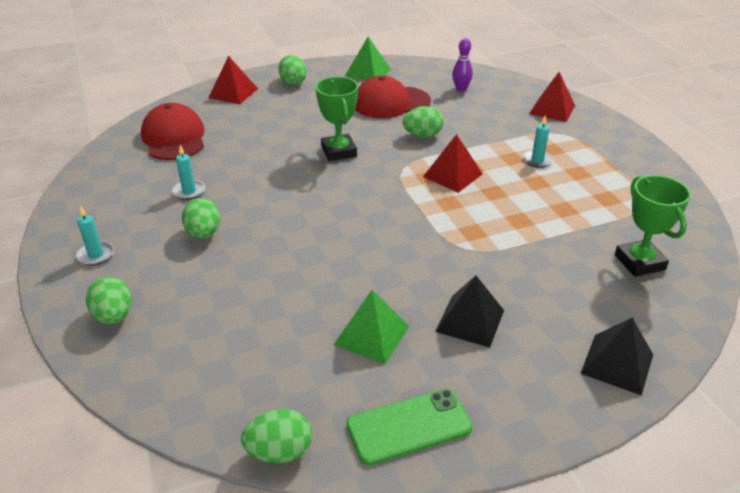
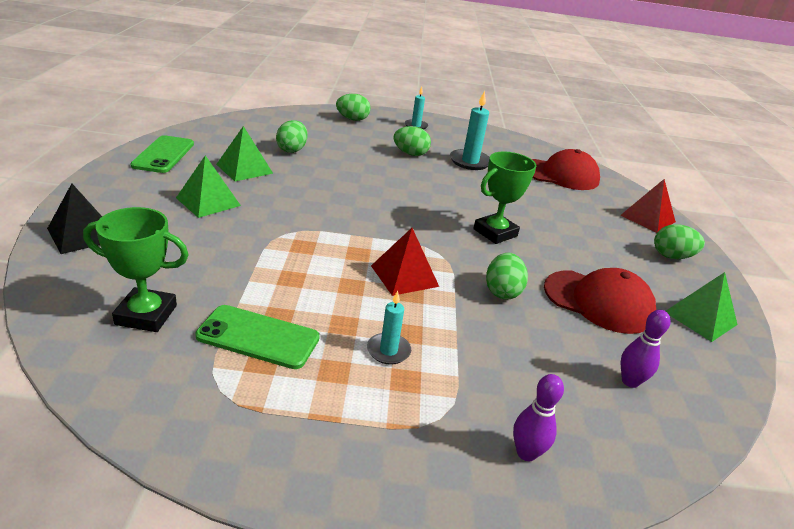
camera: 110 degrees right, 5 degrees down
(189, 191) = (470, 162): turquoise candle -> turquoise candle, size x1.61
(279, 452) = (202, 126): green egg -> green egg (292, 150)
(338, 151) = (495, 232): green trophy -> green trophy turned 45 degrees counterclockwise
(390, 103) = (598, 302): red cap -> red cap turned 105 degrees clockwise
(470, 320) = (208, 201): black pyramid -> green pyramid
(552, 109) = (526, 453): red pyramid -> purple bowling pin
(591, 208) = (258, 337): none -> green phone

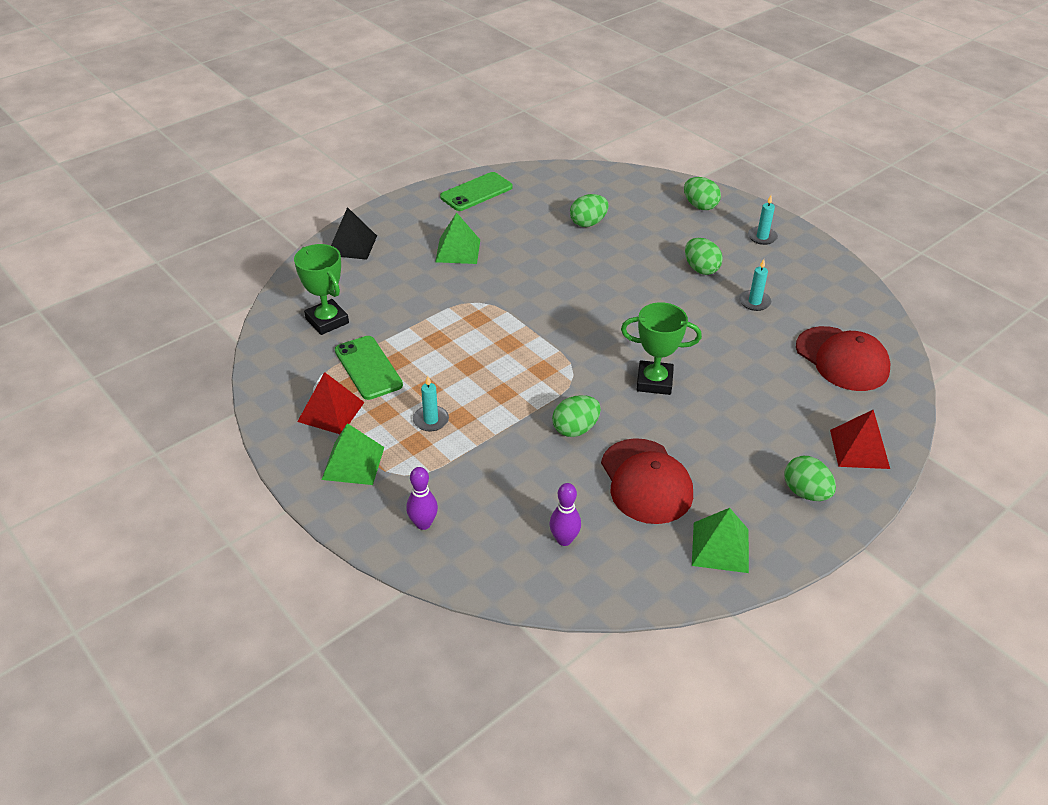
camera: 50 degrees right, 10 degrees up
(244, 169) = (522, 229): green pyramid -> green pyramid (353, 463)
(404, 276) = (517, 377): red pyramid -> red pyramid (331, 412)
(470, 162) = (754, 302): turquoise candle -> turquoise candle, size x0.62

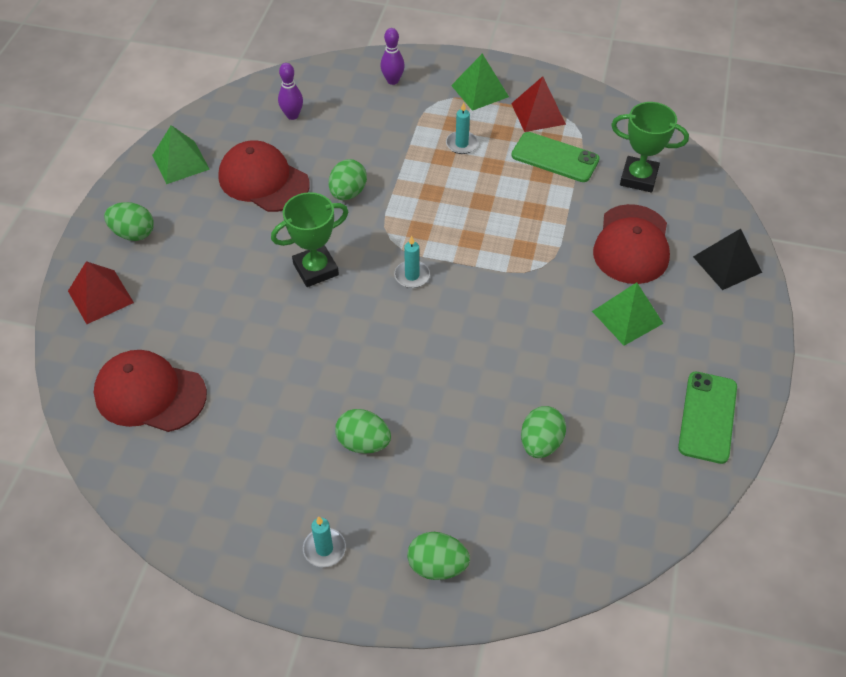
camera: 145 degrees right, 10 degrees up
(397, 284) = (632, 245): none -> red cap
(754, 302) = (276, 424): turquoise candle -> turquoise candle (412, 276)

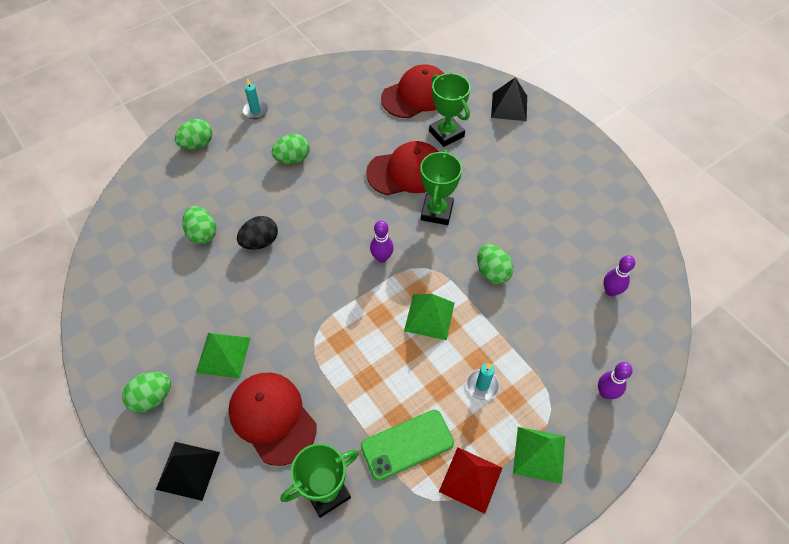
camera: 130 degrees right, 5 degrees up
(100, 296) = (509, 106): red pyramid -> black pyramid
(133, 233) = (552, 143): green egg -> green egg (152, 397)
(180, 162) = (606, 197): green pyramid -> green pyramid (429, 316)
(195, 326) = (446, 134): none -> green trophy
(263, 180) = (547, 232): red cap -> red cap (406, 172)
(412, 276) = (382, 258): turquoise candle -> purple bowling pin
(496, 383) = (260, 242): none -> black egg
(707, 417) = (116, 332): green phone -> none

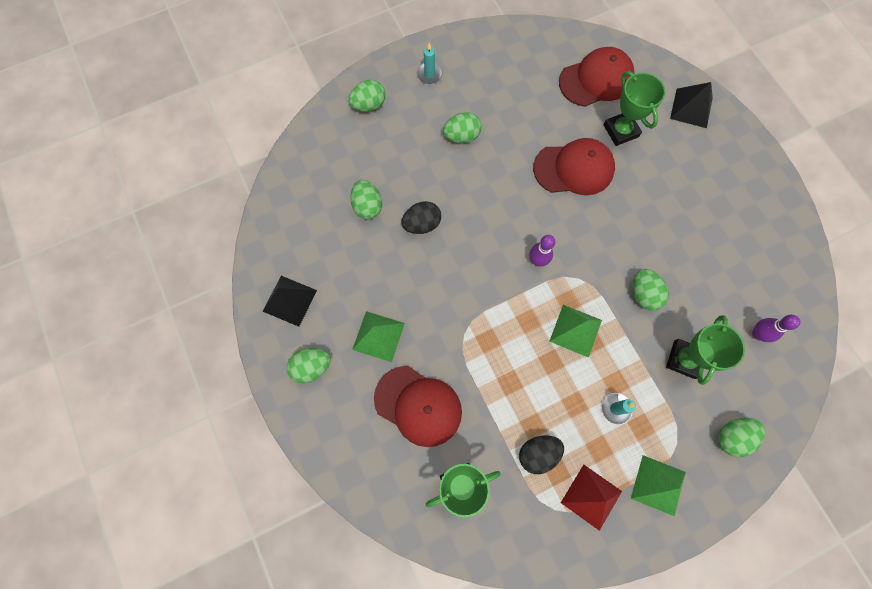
camera: 10 degrees right, 15 degrees up
(188, 470) = (340, 442): black pyramid -> black pyramid (290, 300)
(272, 418) = (418, 406): red cap -> red cap turned 150 degrees clockwise
(407, 444) = (538, 453): green phone -> black egg
(436, 212) = (598, 219): green trophy -> green trophy (684, 359)
(605, 392) = (732, 437): purple bowling pin -> green egg

